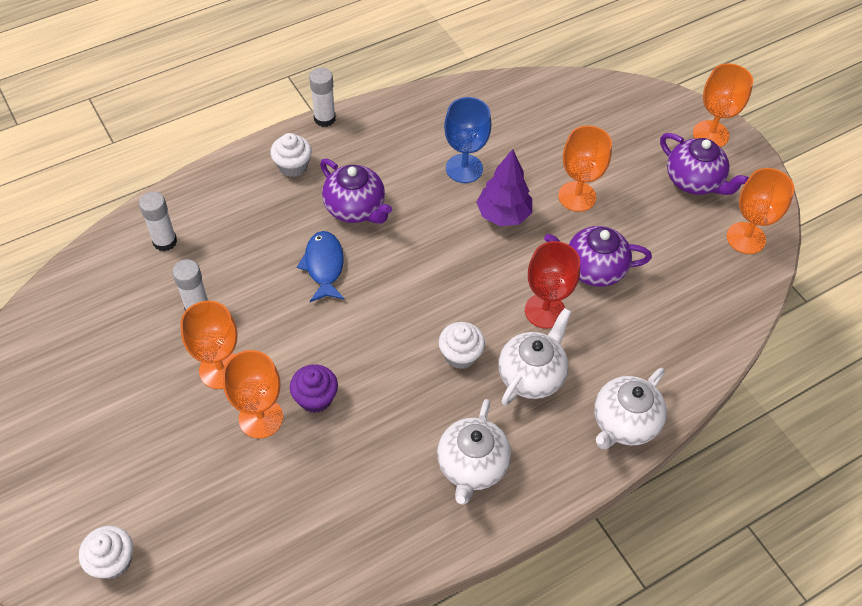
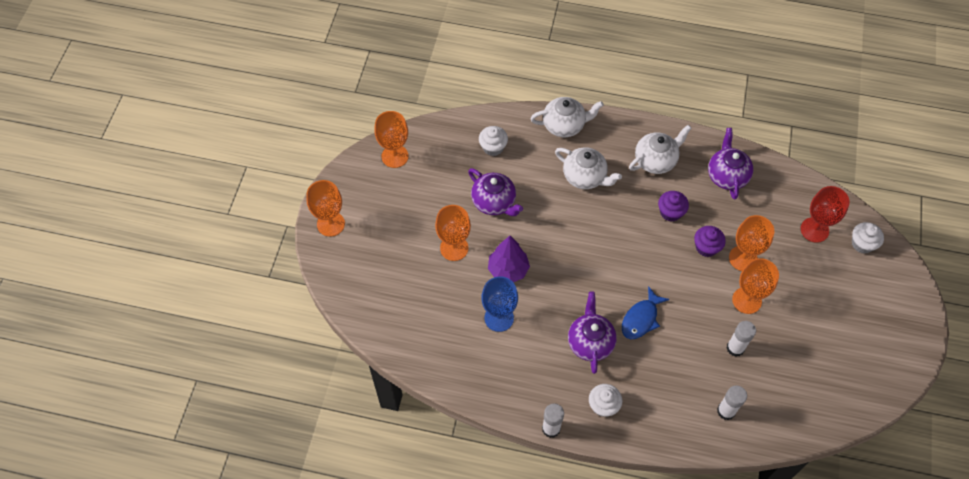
camera: 135 degrees left, 5 degrees up
(393, 410) = (670, 212): none -> purple cupcake
(460, 355) = (611, 213): white cupcake -> white cupcake (493, 147)
(531, 375) = (585, 177): white teapot -> white teapot turned 135 degrees counterclockwise
(545, 311) = (544, 201): red goblet -> red goblet (814, 230)
(694, 181) = (379, 205): purple teapot -> purple teapot (726, 175)

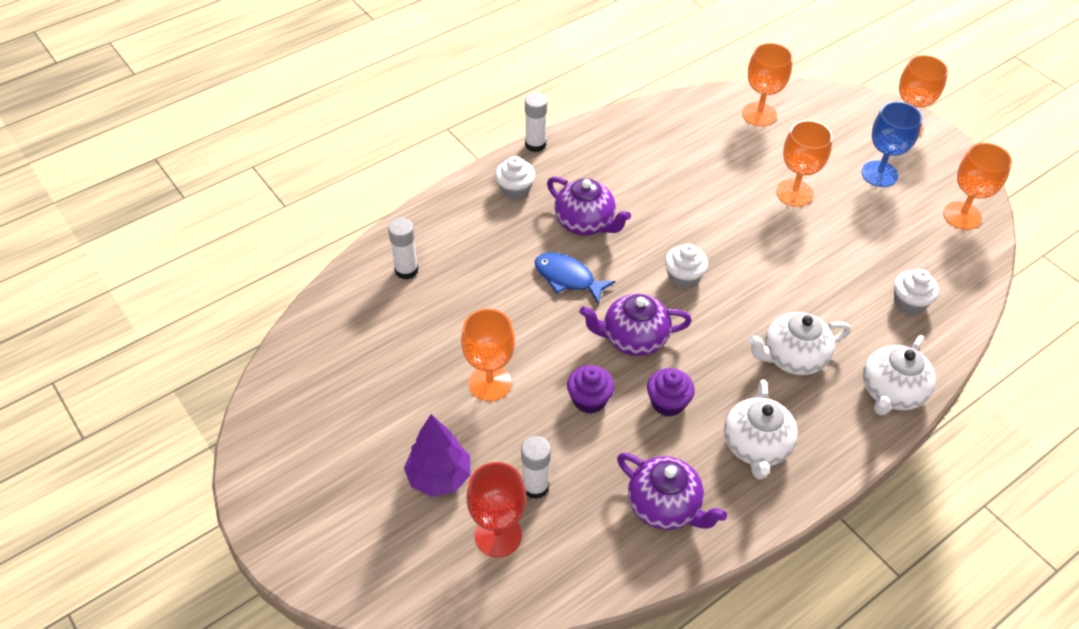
camera: 130 degrees right, 10 degrees down
(494, 202) = (825, 257): purple teapot -> purple teapot (633, 339)
(499, 318) = (680, 177): blue goblet -> blue goblet (879, 174)
(508, 270) = (728, 216): purple tree -> purple tree (439, 477)
(641, 319) = (567, 278): blue fish -> blue fish turned 45 degrees counterclockwise
(735, 348) = (453, 328): white glue stick -> white glue stick (535, 486)
(743, 258) = (540, 423): orange goblet -> orange goblet (759, 114)
(862, 244) = (426, 572): white cupcake -> white cupcake (683, 277)

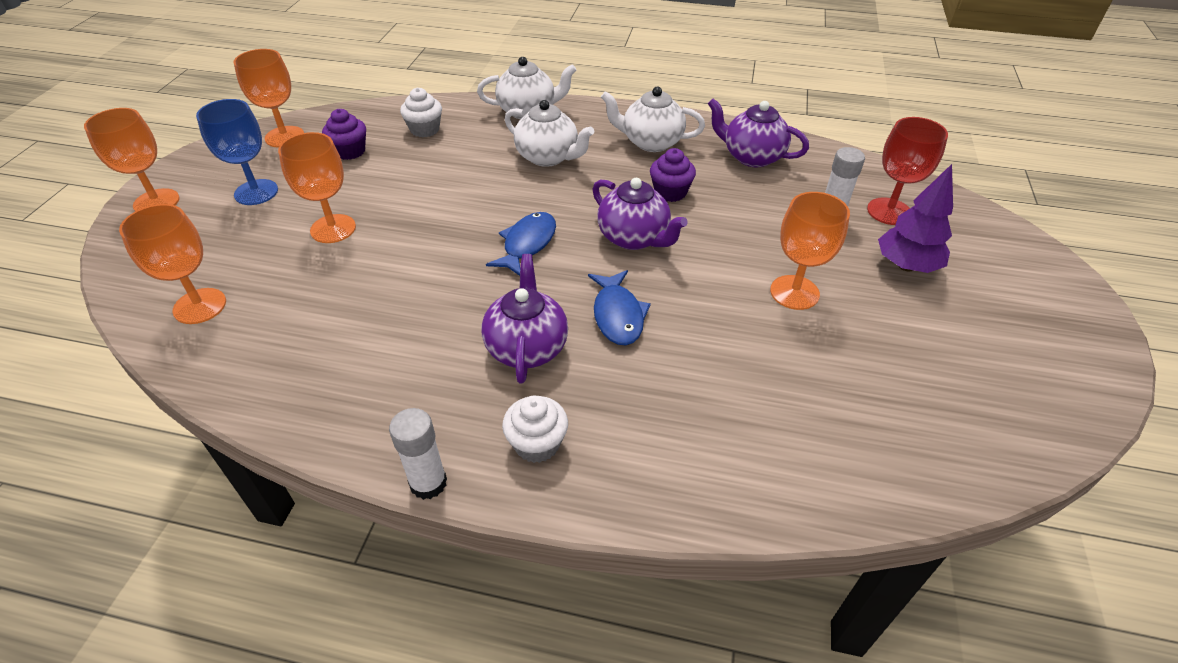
camera: 130 degrees left, 5 degrees down
(406, 270) = (771, 454): white glue stick -> none
(589, 400) = (725, 230): purple cupcake -> purple cupcake (350, 151)
(665, 506) = (751, 157): purple teapot -> purple teapot turned 60 degrees counterclockwise
(683, 277) = (527, 244): white cupcake -> blue fish
(756, 447) = (650, 142): white teapot -> white teapot turned 135 degrees counterclockwise

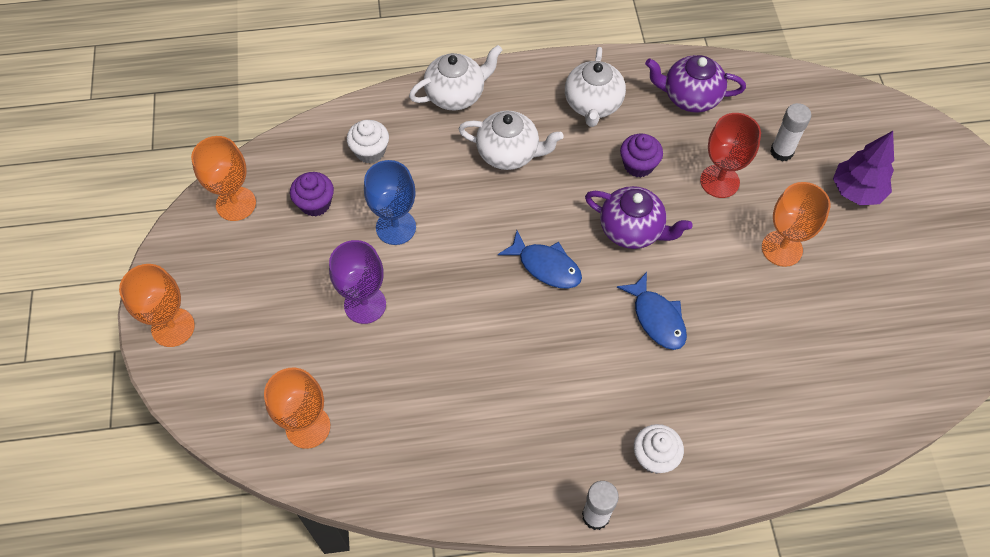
camera: 20 degrees left, 15 degrees up
(256, 192) = (261, 284): blue goblet -> blue goblet (396, 227)
(333, 229) = (365, 304): orange goblet -> purple goblet
(526, 347) = (602, 373): purple teapot -> none
(527, 244) = (546, 266): blue fish -> blue fish turned 120 degrees clockwise
(650, 142) = (593, 105): white teapot -> white teapot turned 75 degrees counterclockwise
(889, 211) = (826, 132): red goblet -> red goblet (719, 181)

